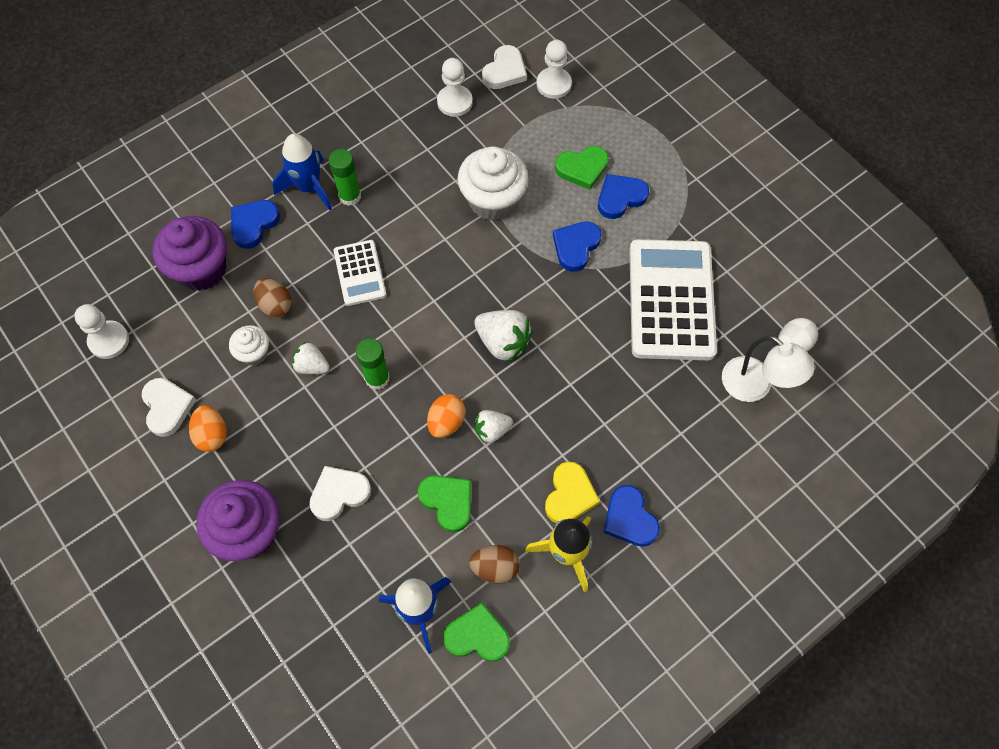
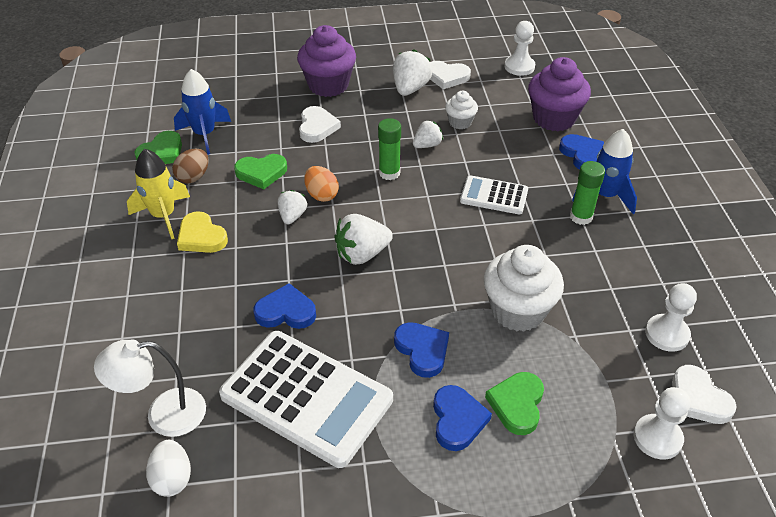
camera: 120 degrees right, 20 degrees down
(212, 435) = (410, 89): orange egg -> white strawberry
(275, 305) = (494, 144): brown egg -> none
(629, 519) = (149, 262): blue heart -> blue heart (286, 311)

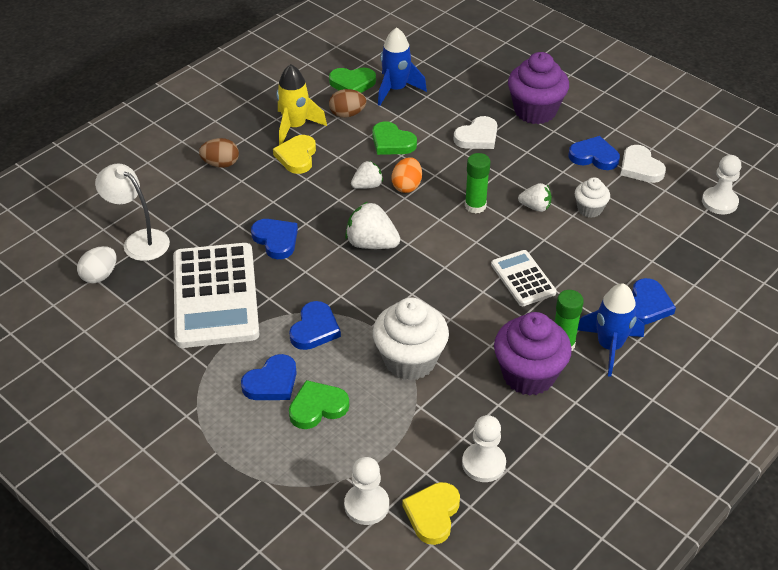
camera: 50 degrees right, 0 degrees up
(141, 291) = (221, 164): none -> brown egg
(410, 89) = (594, 156): white strawberry -> blue heart
(554, 118) = (674, 262): purple cupcake -> purple cupcake (528, 375)
(698, 399) = (432, 514): white heart -> yellow heart

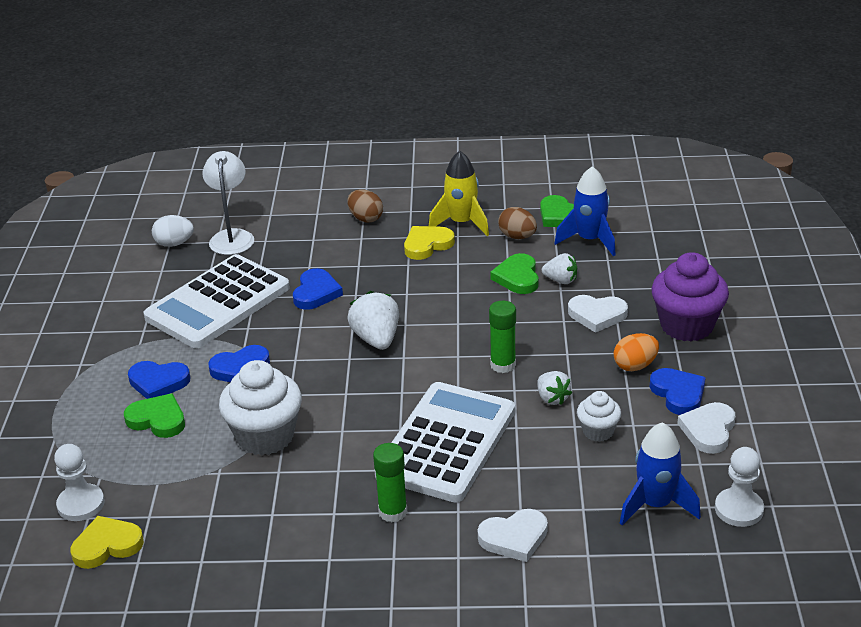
camera: 50 degrees right, 10 degrees down
(367, 186) = (444, 297): white strawberry -> white strawberry (561, 280)
(407, 186) = (473, 316): orange egg -> orange egg (635, 366)
(483, 463) = (193, 543): white pawn -> none
(523, 279) = (446, 443): white calculator -> white calculator, size x1.92
(528, 375) = (328, 512): purple cupcake -> none
(609, 346) = (426, 542): blue rocket -> blue rocket (656, 505)
(647, 305) = (514, 538): blue heart -> white heart

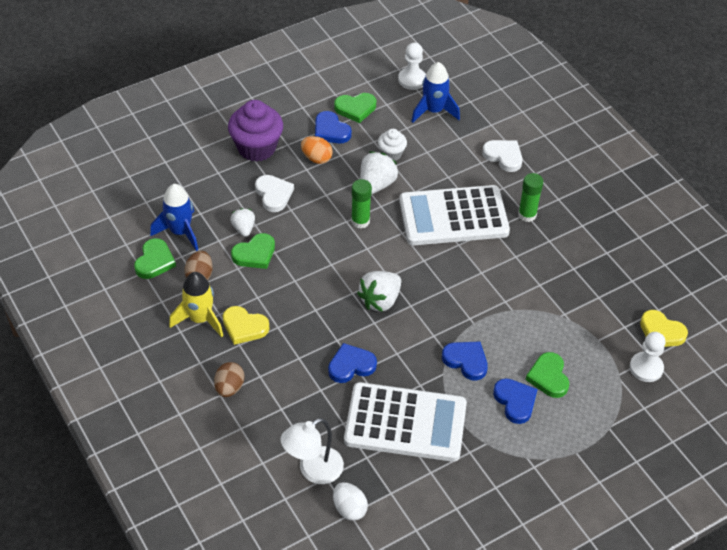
camera: 125 degrees left, 15 degrees up
(265, 436) = (517, 308): white cupcake -> none
(552, 398) = (376, 185): white strawberry -> white strawberry, size x1.61
(678, 394) = (331, 131): blue heart -> blue heart turned 75 degrees counterclockwise
(708, 430) = (355, 108): white heart -> green heart

